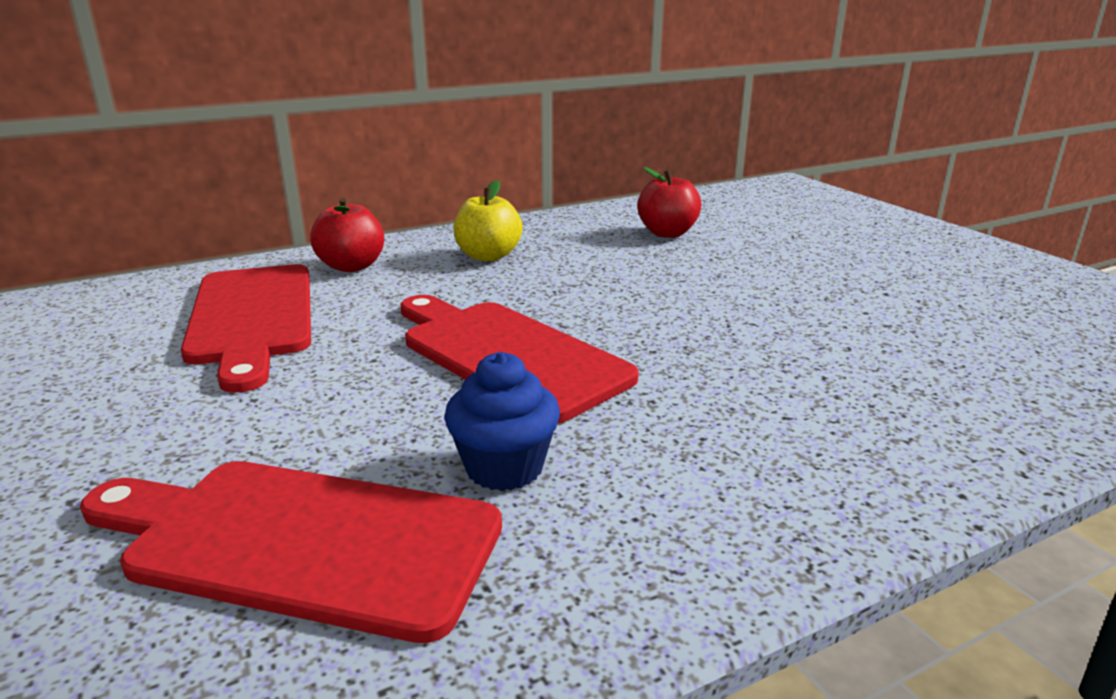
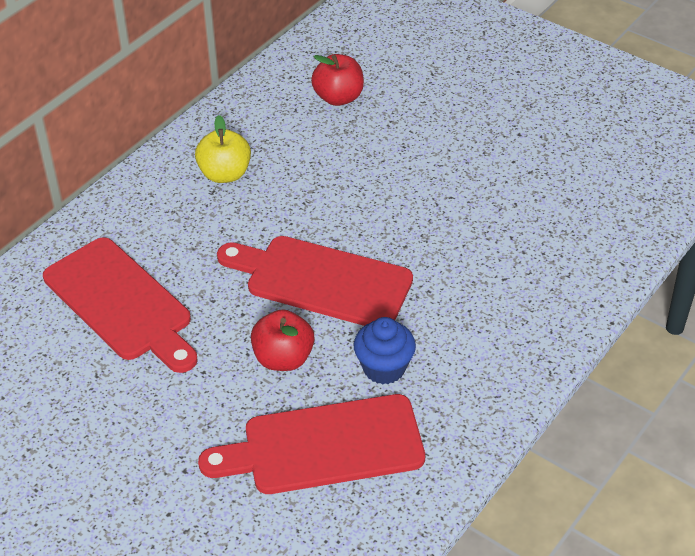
camera: 25 degrees left, 20 degrees up
(351, 266) = (132, 221): red apple -> red apple (283, 358)

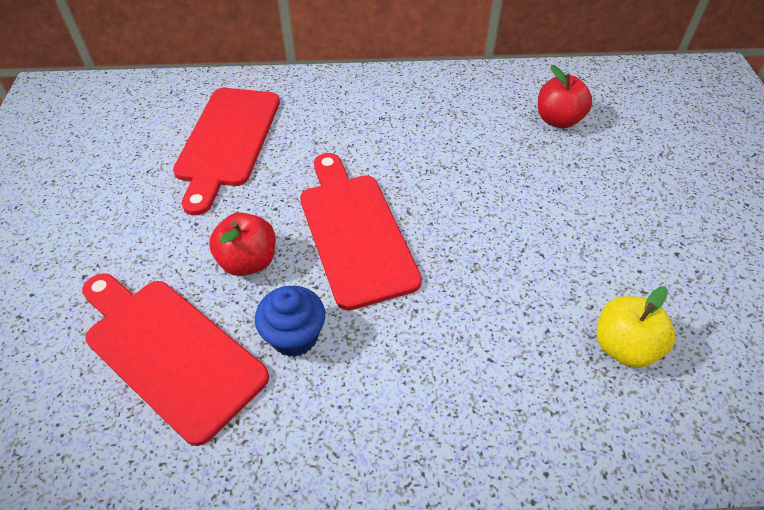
camera: 50 degrees right, 5 degrees up
(225, 174) = (406, 113): yellow apple -> yellow apple (624, 346)

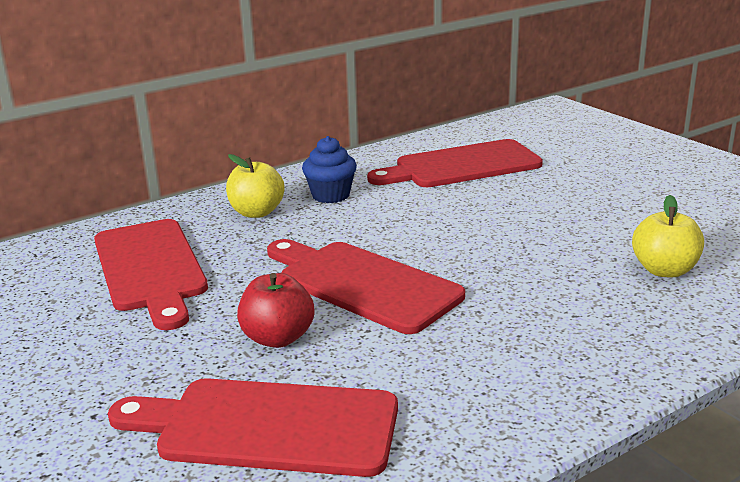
camera: 30 degrees left, 25 degrees down
(294, 336) = (387, 367): blue cupcake -> blue cupcake (331, 195)
(346, 109) = (257, 212): none -> yellow apple
(558, 120) = (462, 166): red apple -> red cutting board

